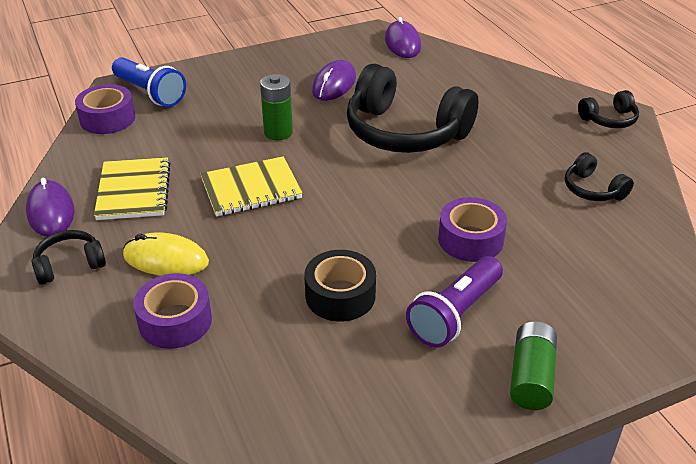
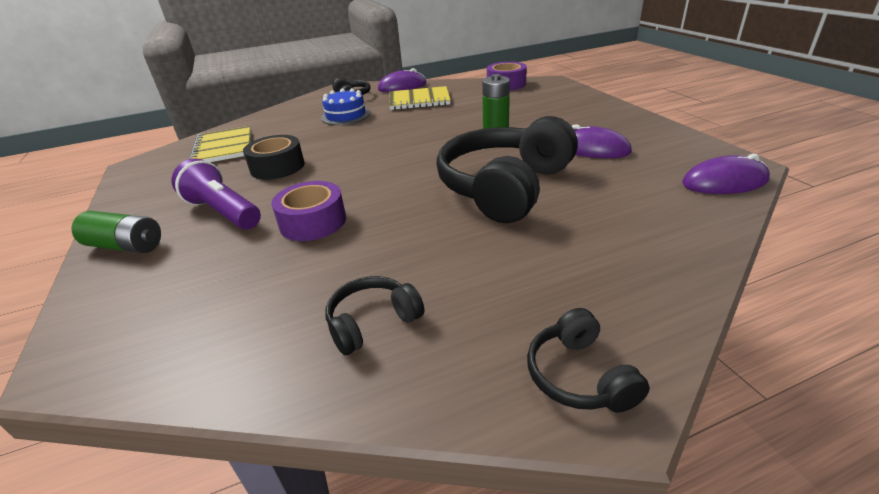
camera: 95 degrees right, 5 degrees down
(150, 93) = (545, 90): blue flashlight -> none
(166, 259) = (345, 116): yellow mouse -> blue cake
(175, 321) = (288, 124): purple tape -> none
(251, 189) = (415, 130): yellow notebook -> yellow notebook (224, 147)

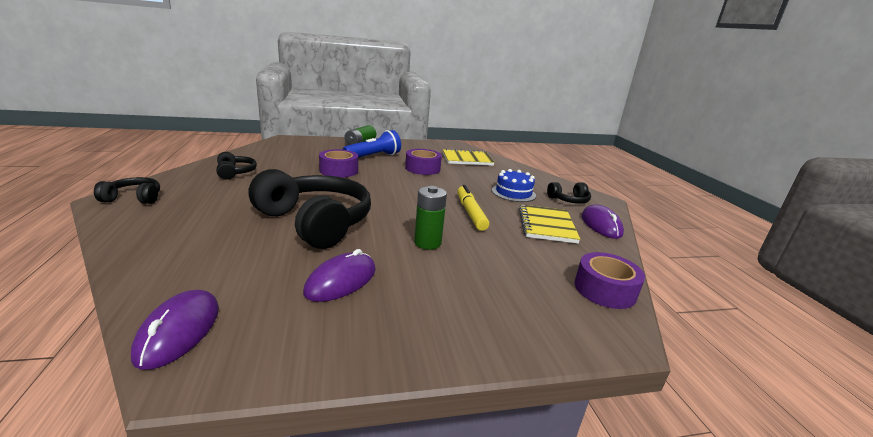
camera: 95 degrees right, 10 degrees down
(223, 212) = (374, 156): purple flashlight -> blue flashlight
(277, 167) = (422, 168): black tape -> purple tape
(414, 126) = (470, 213): none -> yellow marker

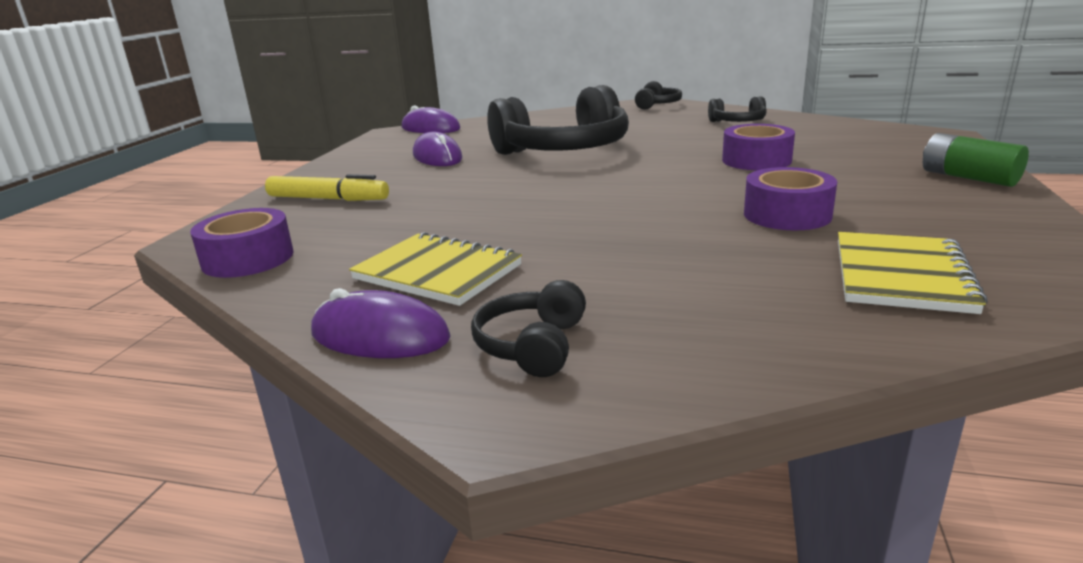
camera: 120 degrees right, 0 degrees up
(374, 156) = (859, 183): blue flashlight -> none
(427, 243) = (469, 188): green battery -> none
(470, 213) = (536, 222): yellow marker -> yellow marker (328, 199)
(513, 193) = (612, 280): blue cake -> none

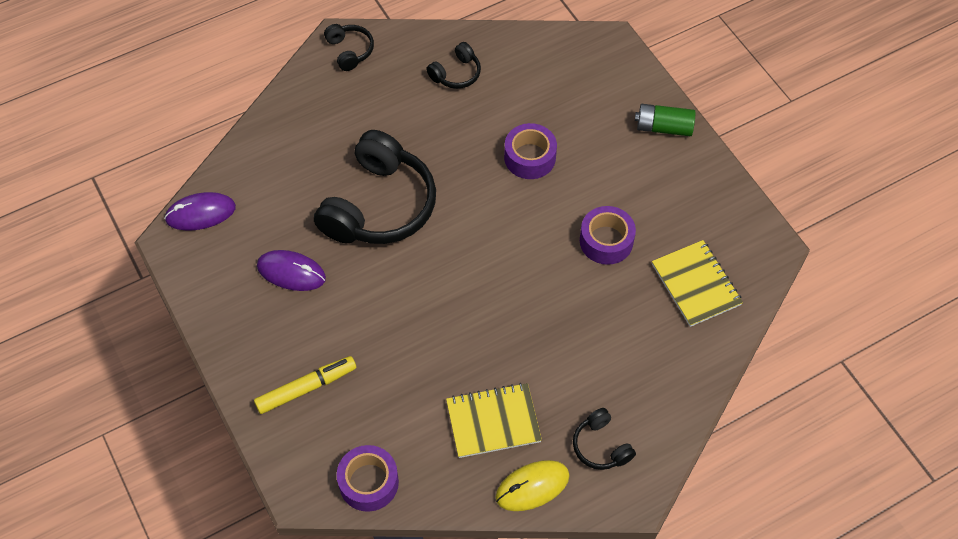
camera: 45 degrees left, 35 degrees up
(380, 336) = (532, 486): purple mouse -> yellow mouse

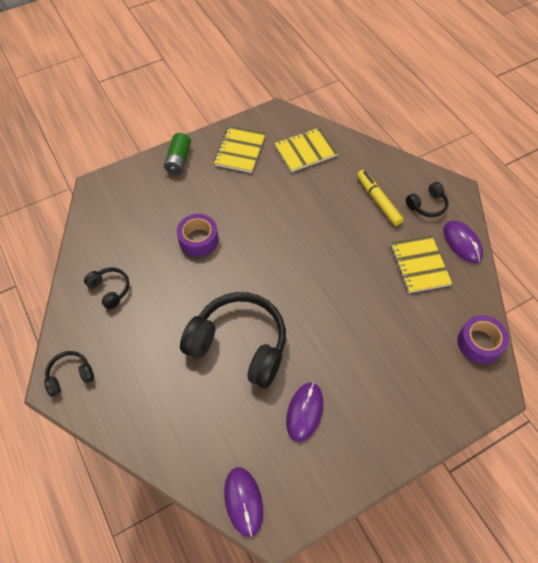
camera: 90 degrees left, 0 degrees up
(306, 388) = (410, 392): yellow marker -> yellow marker (378, 201)
(532, 486) = (462, 243): yellow mouse -> purple mouse
(606, 241) = (272, 196): purple tape -> none
(689, 200) = (240, 150): none -> yellow notebook

